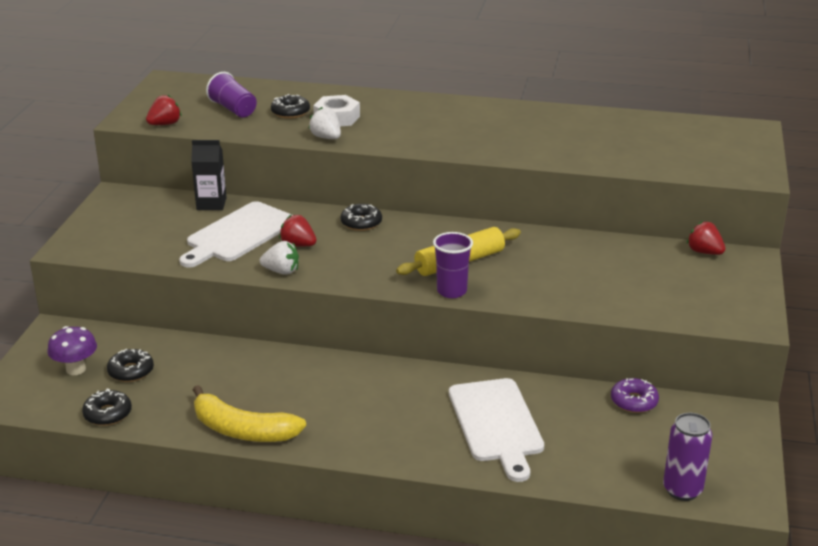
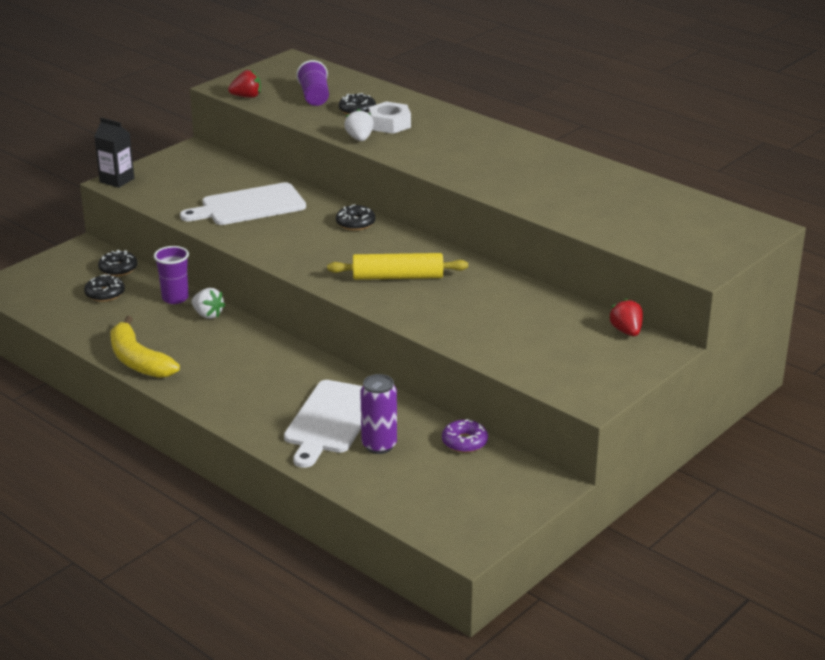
camera: 30 degrees right, 0 degrees up
(76, 369) = (69, 280): purple mushroom -> none
(108, 414) = (59, 318): black donut -> black donut (118, 269)
(211, 204) = (255, 176): black carton -> black carton (117, 180)
(281, 271) = (248, 243): white strawberry -> white strawberry (208, 315)
(298, 245) = (285, 227): red strawberry -> none
(451, 291) = (362, 297): purple cup -> purple cup (175, 298)
(682, 490) = (421, 519): purple can -> purple can (379, 445)

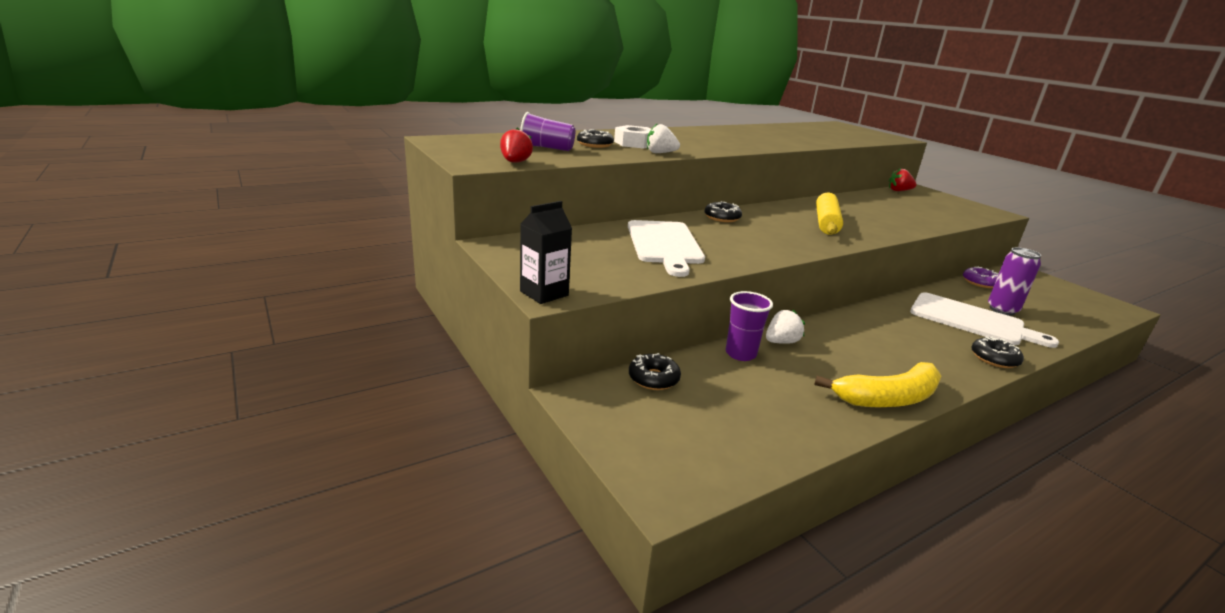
camera: 75 degrees left, 5 degrees down
(105, 294) = (718, 397): black donut -> black donut (994, 359)

